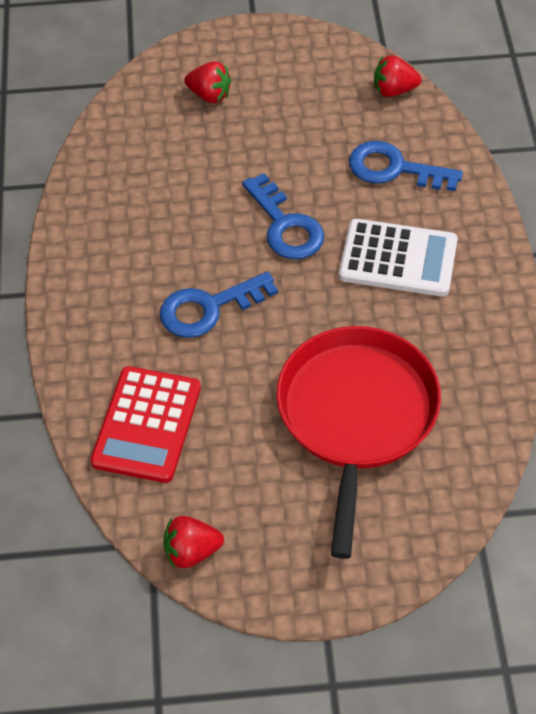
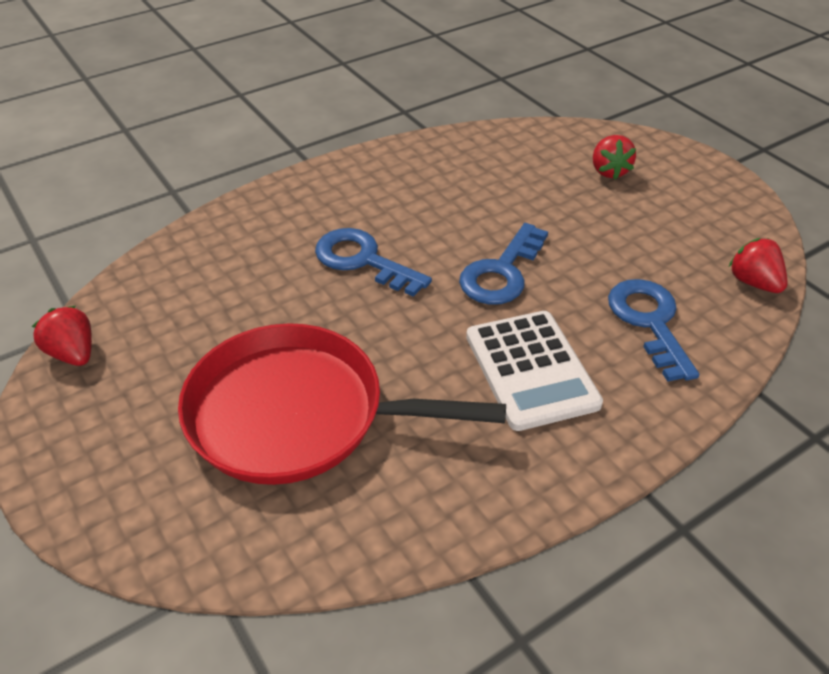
camera: 60 degrees right, 10 degrees down
(147, 425) = (206, 272): red calculator -> none
(356, 416) = (297, 414): red pan -> red pan turned 150 degrees counterclockwise

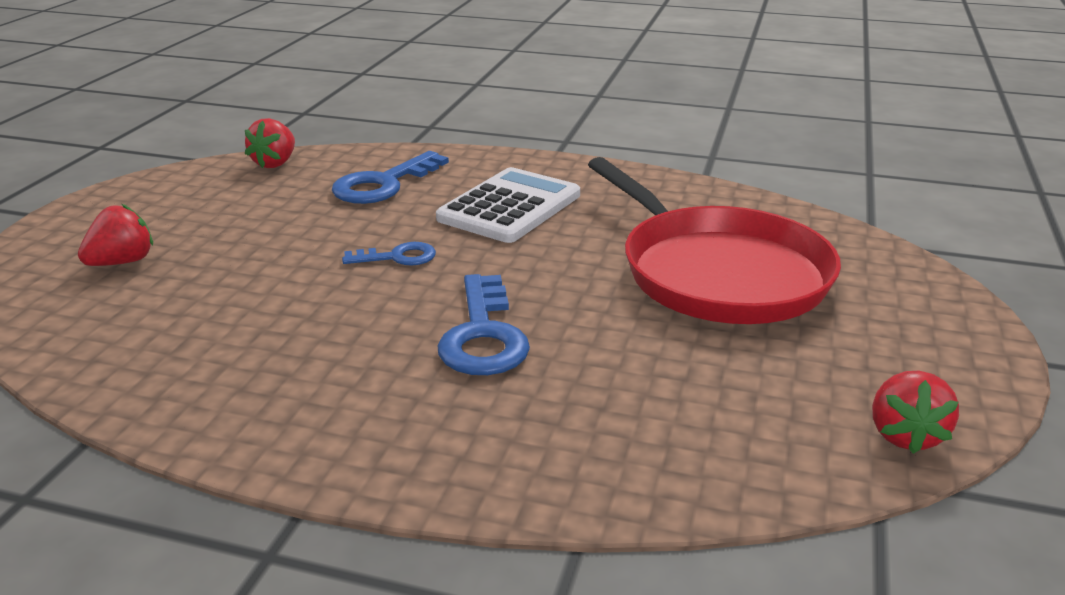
camera: 130 degrees left, 15 degrees down
(501, 272) = (397, 257): blue key -> blue key, size x0.58

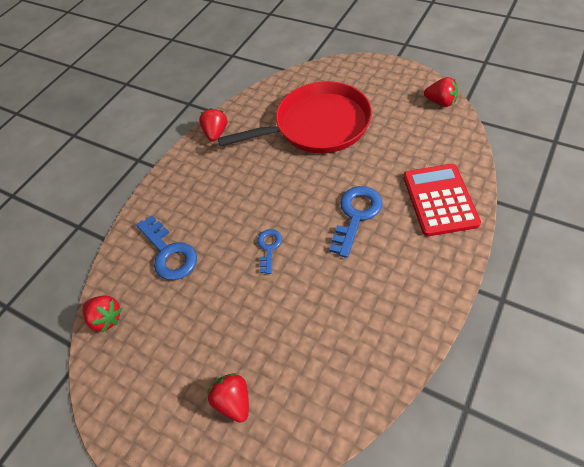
camera: 70 degrees left, 25 degrees up
(483, 335) = (356, 215): blue key -> blue key turned 75 degrees counterclockwise
(509, 207) = (224, 193): white calculator -> none
(550, 443) = (439, 200): none -> red calculator
(646, 183) = (216, 133): none -> red strawberry

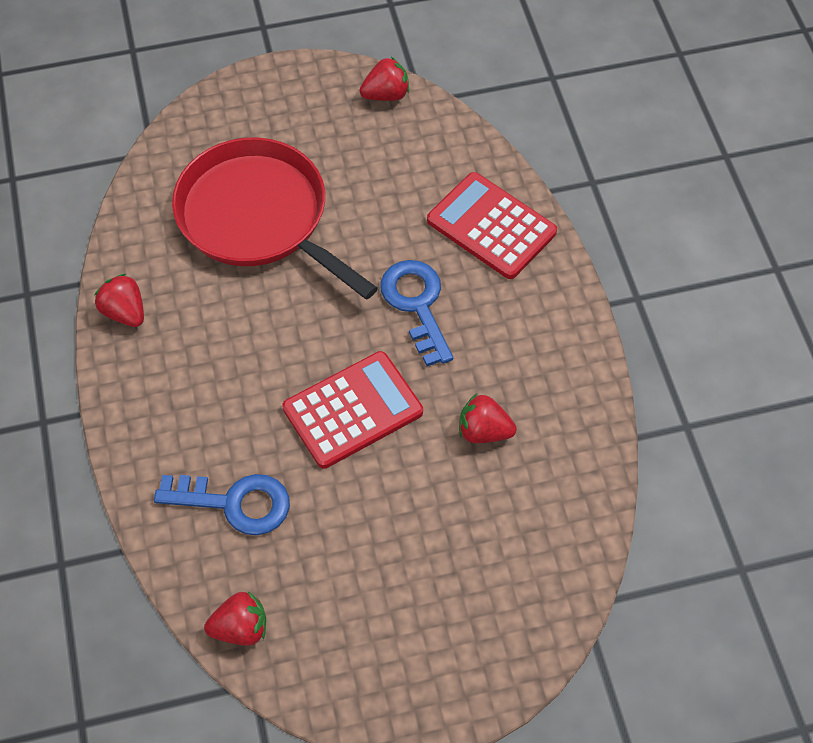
camera: 50 degrees left, 5 degrees up
(233, 401) = (476, 589): red strawberry -> red strawberry (484, 431)
(269, 247) = (353, 410): blue key -> red calculator
(317, 125) = (258, 217): red pan -> red pan turned 75 degrees counterclockwise

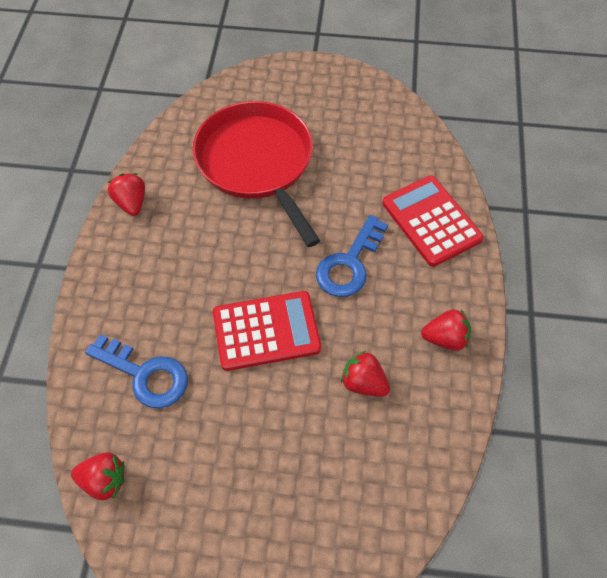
camera: 20 degrees right, 0 degrees up
(386, 94) = (387, 102): red strawberry -> red strawberry (445, 338)
(417, 305) = (349, 264): blue key -> blue key turned 150 degrees counterclockwise

